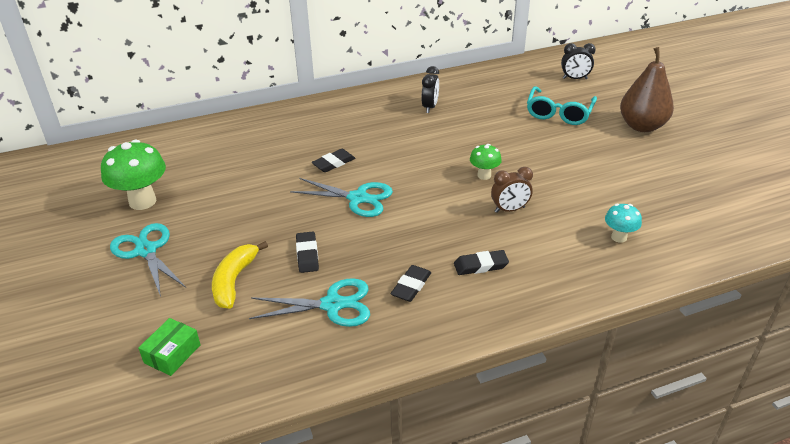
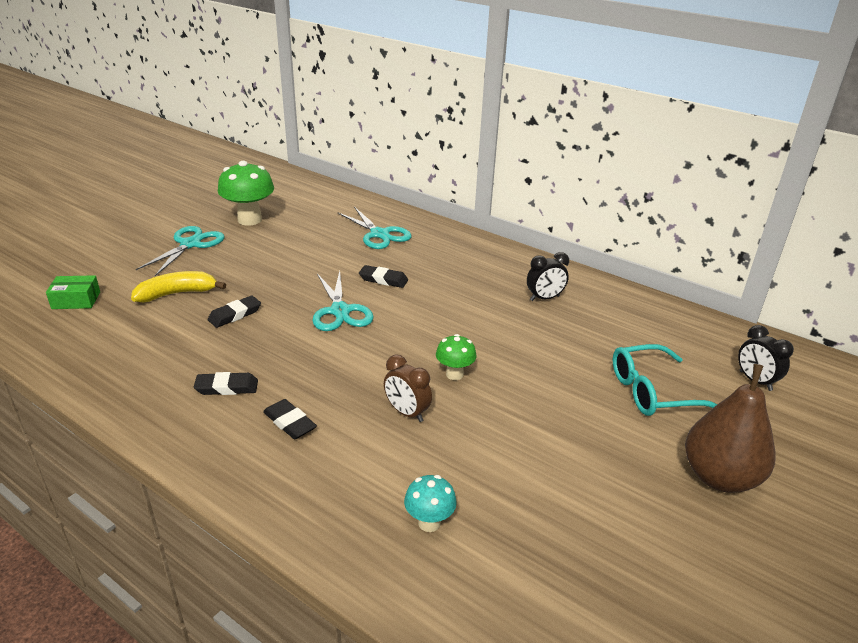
camera: 55 degrees right, 5 degrees down
(332, 305) = (173, 352): turquoise scissors -> turquoise scissors (379, 234)

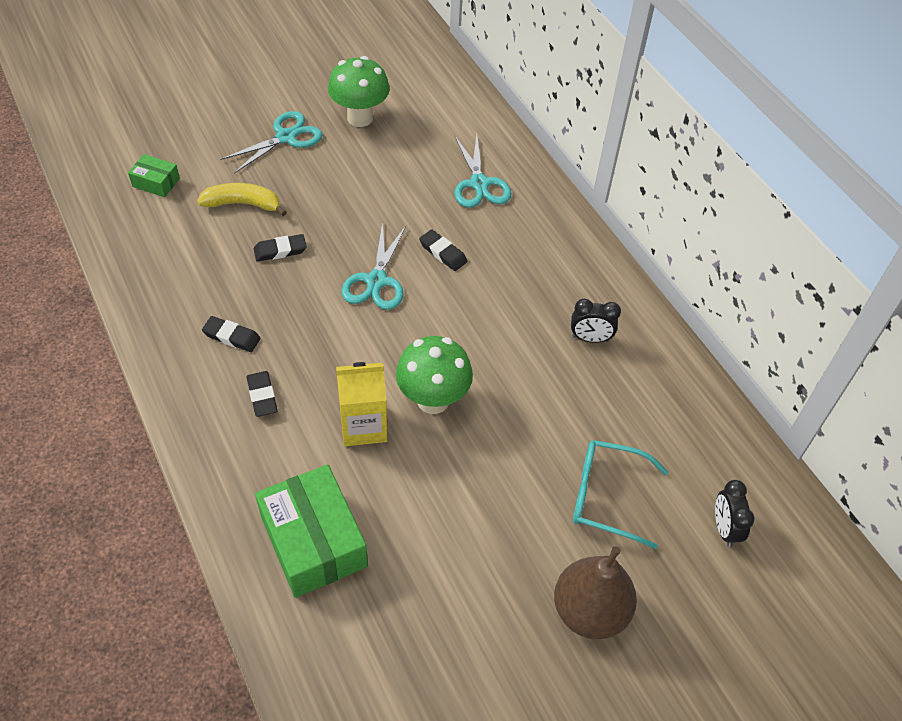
camera: 25 degrees right, 20 degrees up
(407, 412) = (363, 426): brown clock -> yellow carton
(429, 523) = (313, 541): turquoise mushroom -> green box
(454, 374) = (433, 400): green mushroom -> green mushroom, size x1.85

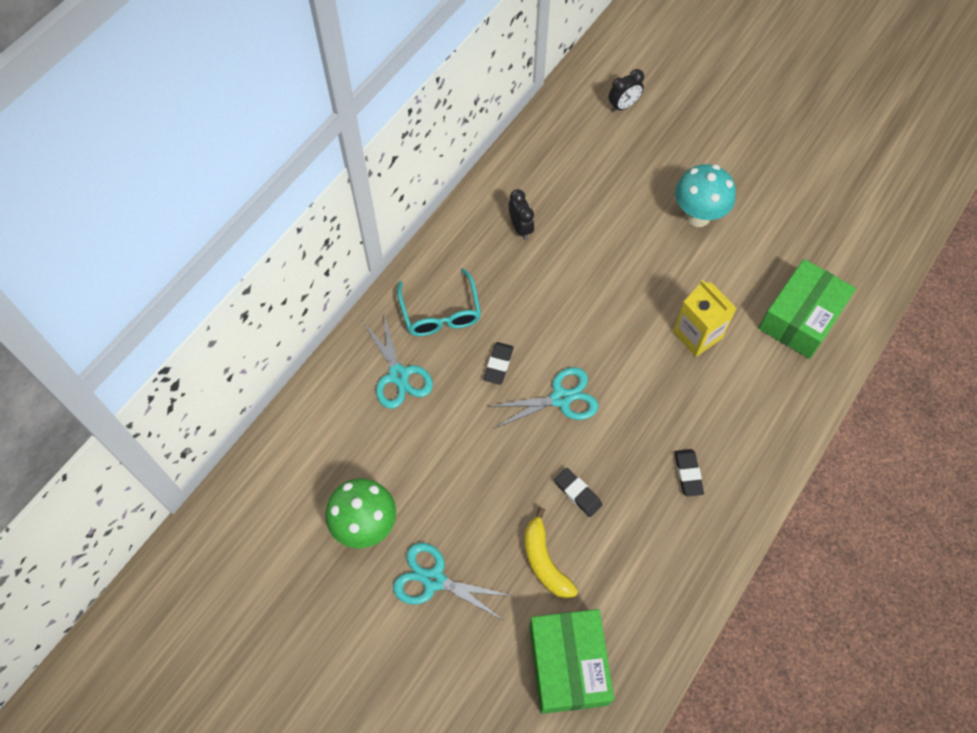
camera: 115 degrees left, 10 degrees up
(156, 182) = (568, 664): green box -> green box, size x2.03
(262, 396) = (722, 416): black eraser -> none
(433, 400) = (644, 302): green mushroom -> none
(479, 184) = (398, 375): turquoise scissors -> turquoise scissors turned 105 degrees clockwise
(513, 516) = (697, 216): none -> turquoise mushroom
(589, 611) = (729, 153): brown pear -> none
(606, 497) = (646, 172): turquoise glasses -> turquoise glasses (440, 313)

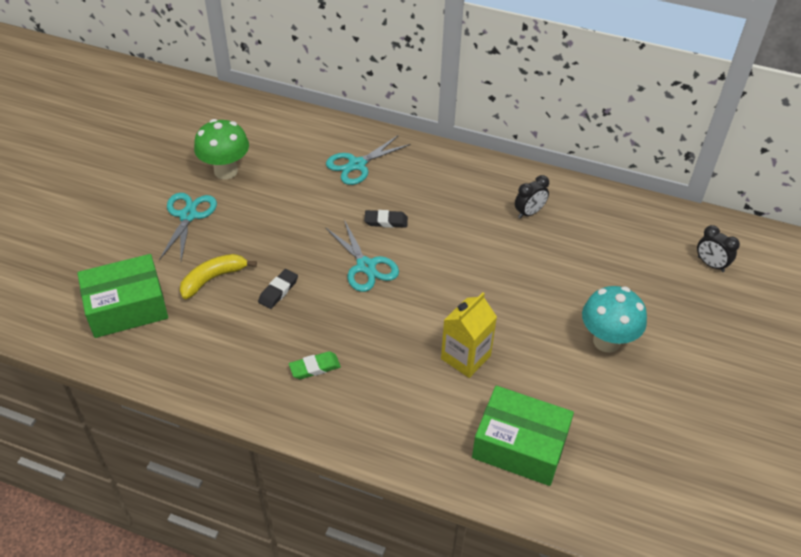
camera: 75 degrees right, 15 degrees down
(440, 313) = (422, 178): turquoise glasses -> none
(688, 474) = (315, 367): black eraser -> green eraser

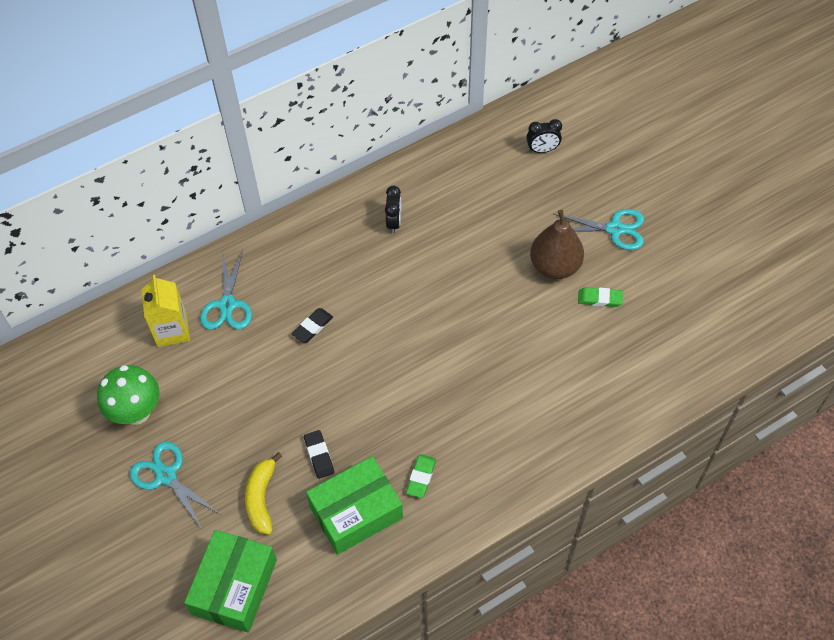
camera: 50 degrees left, 10 degrees up
(366, 266) = (349, 374): turquoise scissors -> turquoise scissors (615, 229)
(465, 357) = (496, 366): yellow carton -> yellow carton (172, 330)
(520, 446) = (598, 386): green box -> green box (356, 512)
(606, 341) = (555, 266): turquoise mushroom -> brown pear
(610, 394) = (600, 299): none -> green eraser

